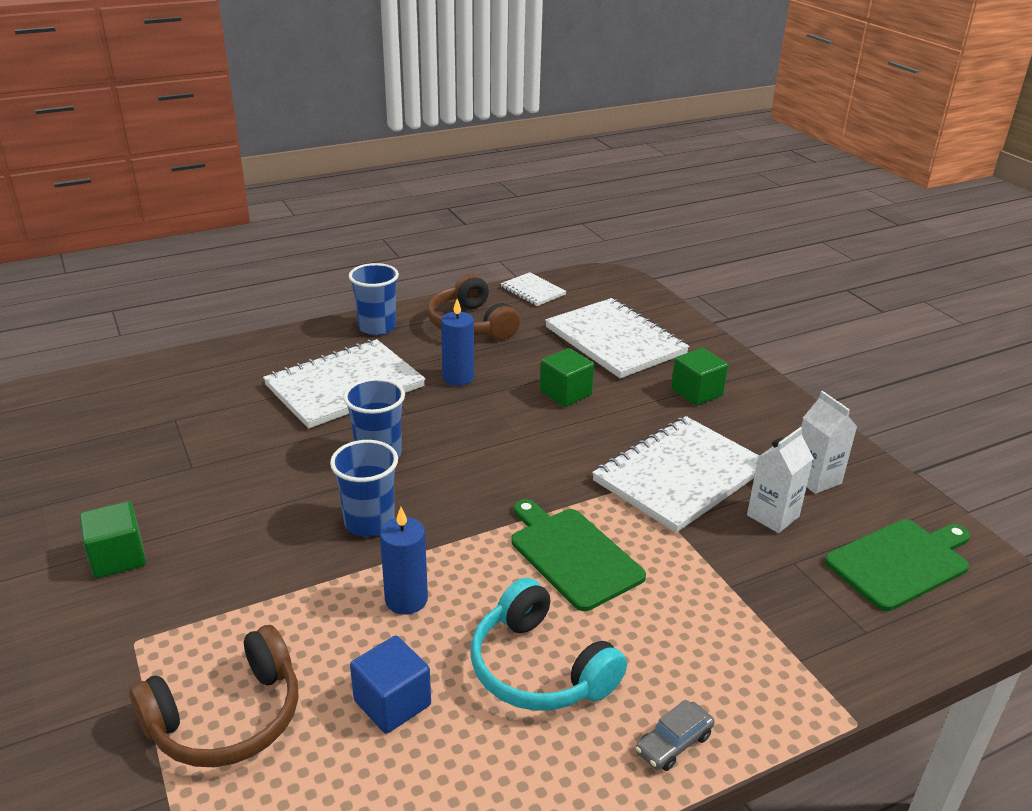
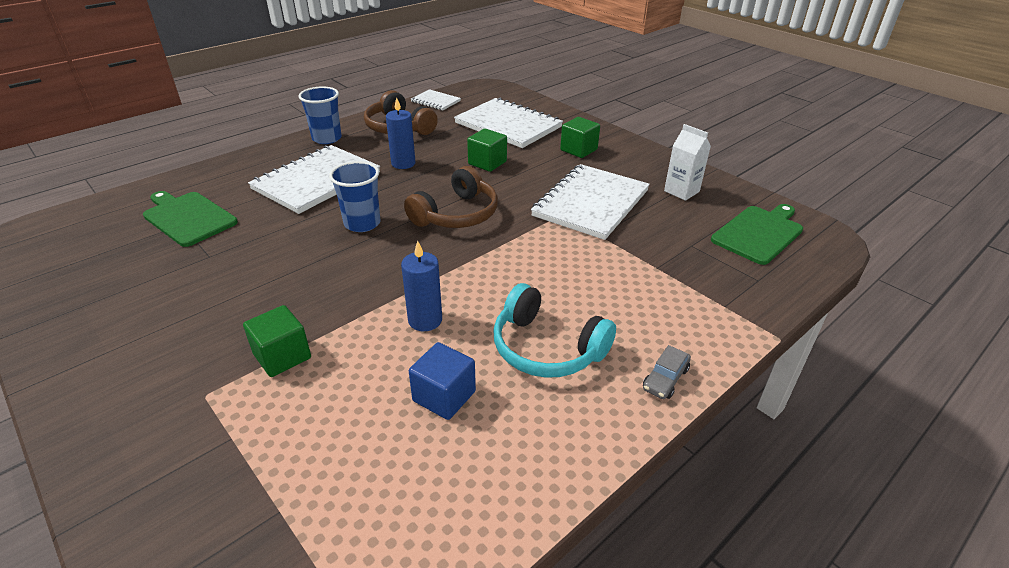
camera: 15 degrees left, 5 degrees up
(118, 557) = (167, 334): green cube -> green cube (282, 356)
(227, 718) = (310, 437): brown headphones -> brown headphones (456, 214)
(369, 522) = (374, 271): blue cup -> none
(572, 555) = (538, 267): green cutting board -> green cutting board (188, 217)
(773, 516) = (664, 218): white carton -> none

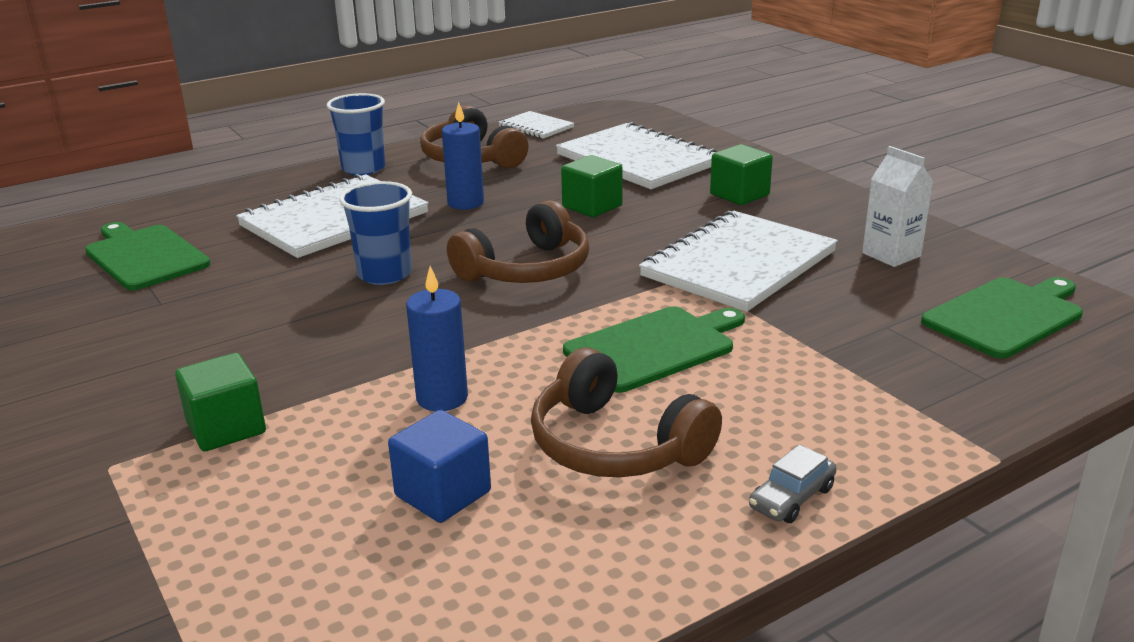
camera: 10 degrees right, 10 degrees down
(547, 348) = (615, 445): turquoise headphones -> brown headphones
(553, 270) = (654, 347): none -> green cutting board

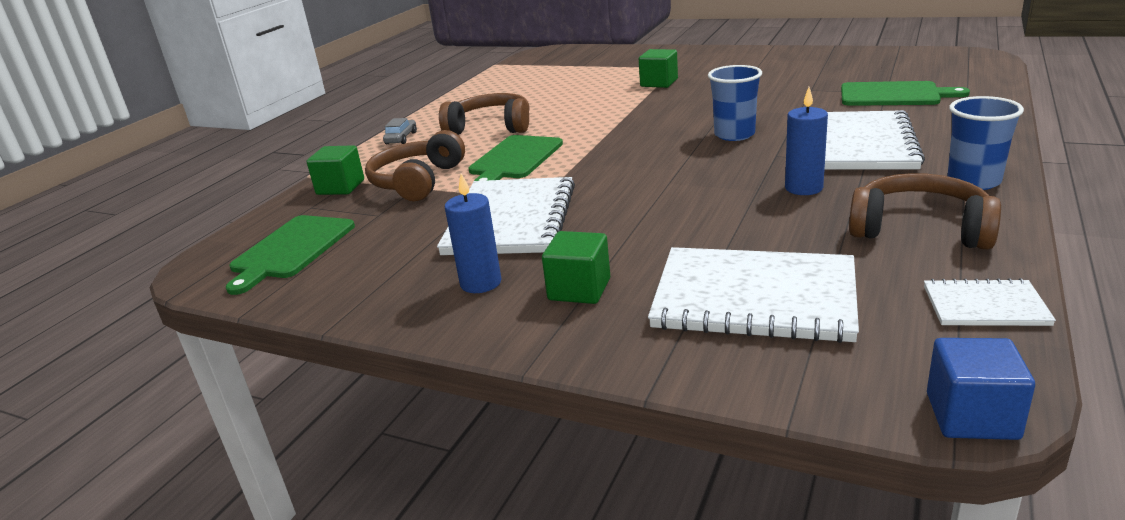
camera: 150 degrees right, 0 degrees up
(442, 398) = (590, 113): blue candle -> blue candle (481, 283)
(443, 493) = (541, 99): blue cube -> blue cube (972, 416)
(526, 269) = (654, 166): brown headphones -> brown headphones (417, 181)
(592, 206) = (696, 223): green cube -> green cube (340, 187)
(891, 255) = (389, 272): white carton -> none

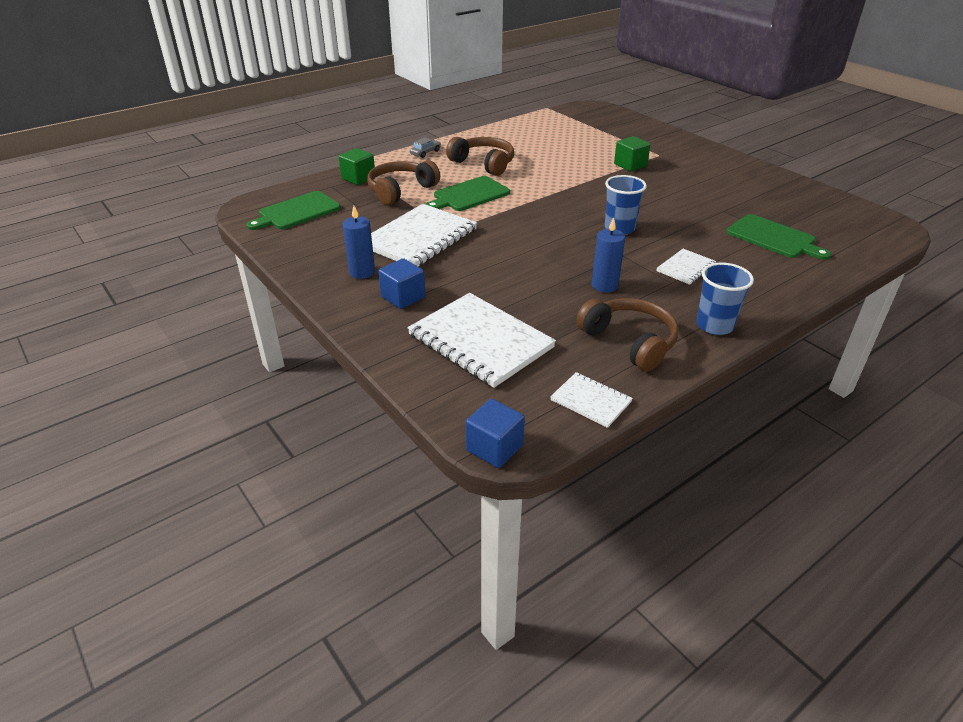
camera: 25 degrees right, 10 degrees up
(579, 289) = (403, 297): green cube -> blue cube
(858, 144) = (686, 268): white notebook -> white notebook, size x0.50

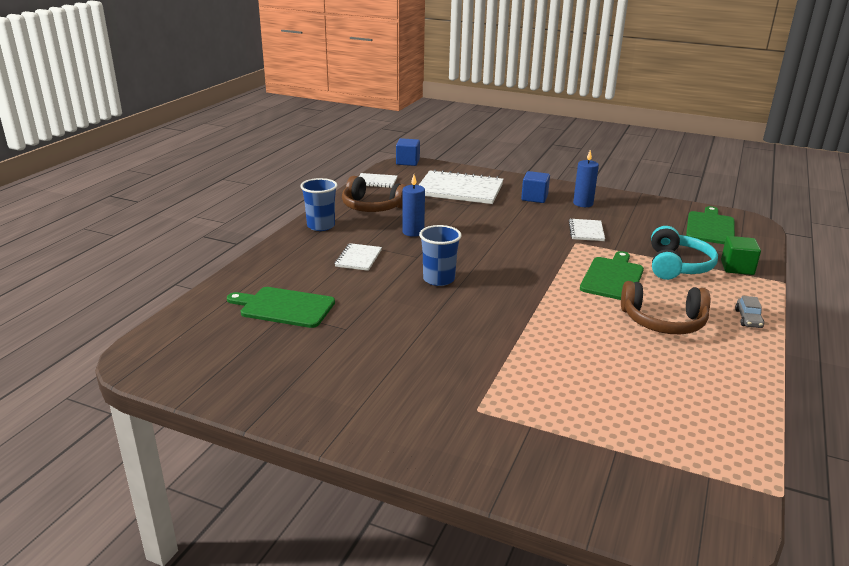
camera: 150 degrees right, 10 degrees down
(400, 190) = (677, 266): brown headphones -> turquoise headphones
(419, 238) = (586, 231): white notebook -> white notebook, size x0.50
(630, 165) = (498, 373): green cube -> none

